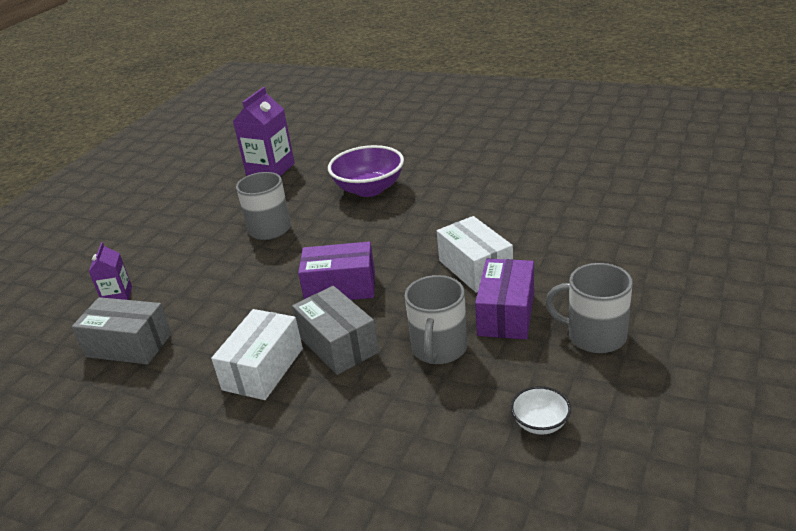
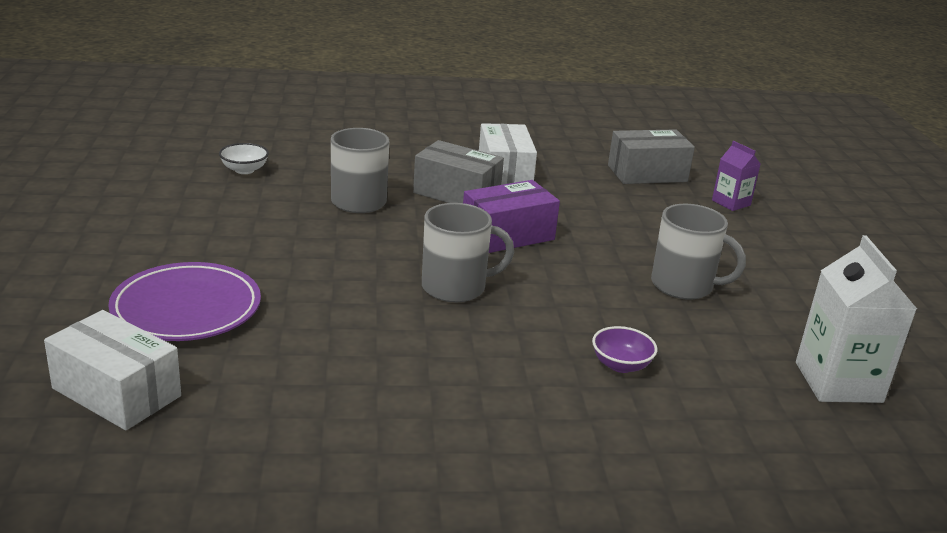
camera: 145 degrees right, 5 degrees down
(270, 169) = (838, 382): purple carton -> white carton
(369, 189) = (621, 365): purple bowl -> purple bowl, size x0.49
(475, 268) = (367, 271): white box -> white box (116, 392)
(506, 314) = (306, 233): purple box -> none
(595, 336) = (207, 226): grey mug -> grey mug (455, 287)
(618, 254) = (186, 308): none -> purple plate

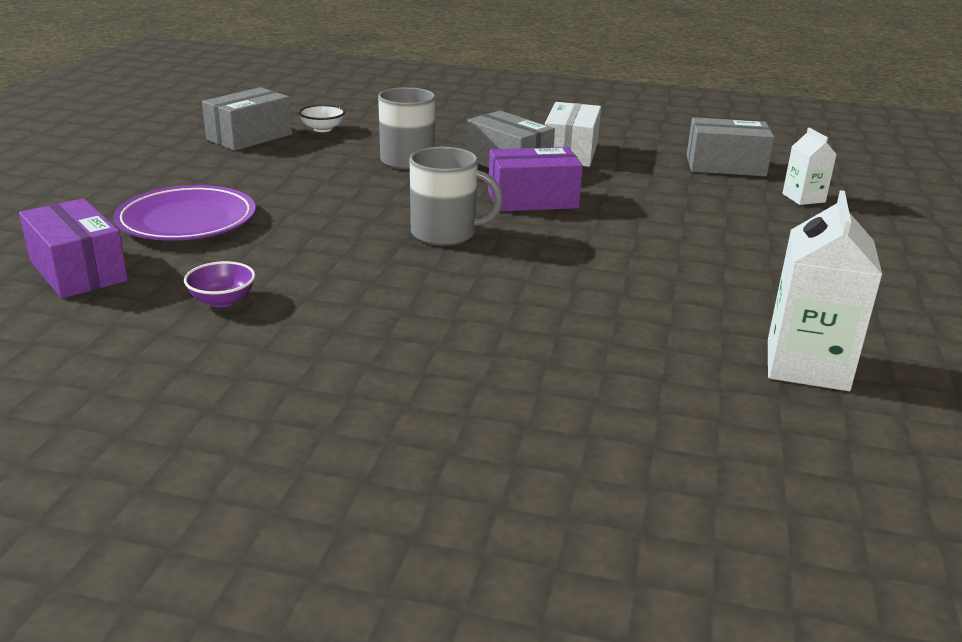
camera: 20 degrees right, 0 degrees up
(116, 392) = (78, 271): white box -> purple box
(173, 189) = (249, 137): none -> grey box
(621, 365) = (564, 316): purple bowl -> purple bowl (222, 301)
(683, 286) = (690, 260): grey mug -> none
(731, 203) = (803, 198): purple carton -> white carton

